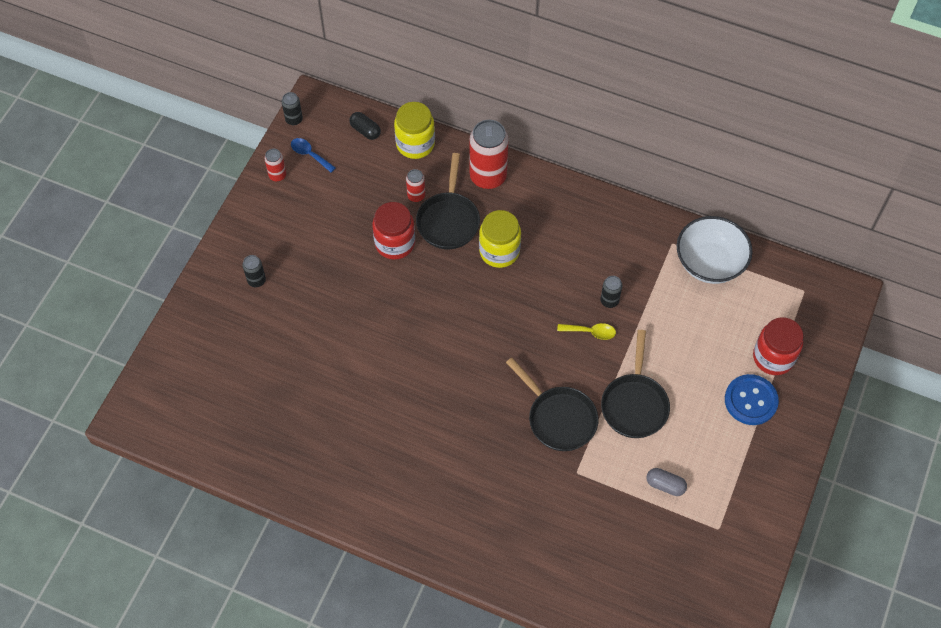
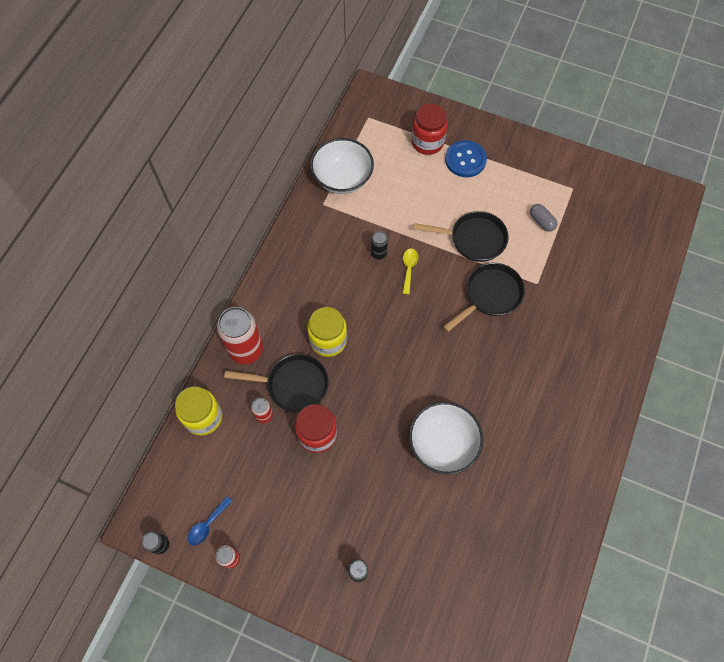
camera: 90 degrees left, 5 degrees up
(365, 130) = (182, 467): black capsule -> none
(380, 360) = (443, 444): none -> white bowl
(665, 485) = (541, 221): grey capsule -> grey capsule turned 60 degrees counterclockwise

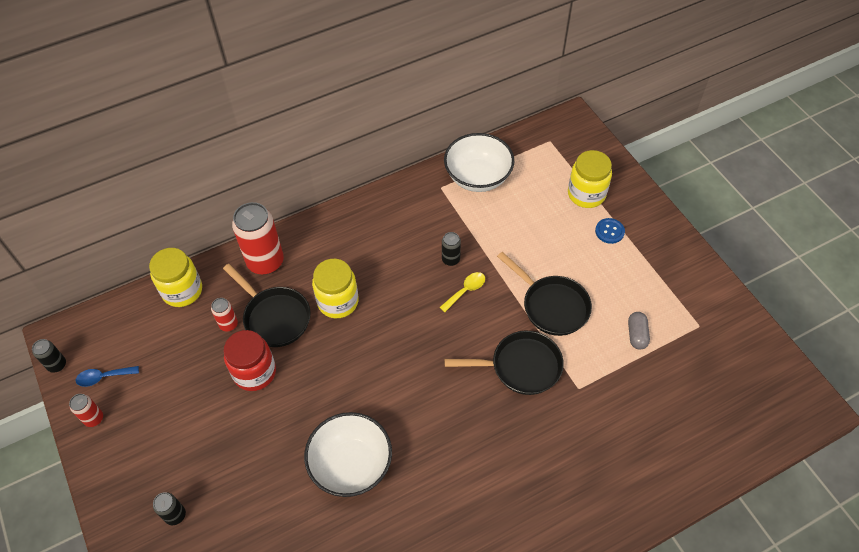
camera: 40 degrees right, 10 degrees down
(427, 142) = (586, 194): red jar -> yellow jar
(465, 160) = (609, 231): blue button -> blue button, size x0.60

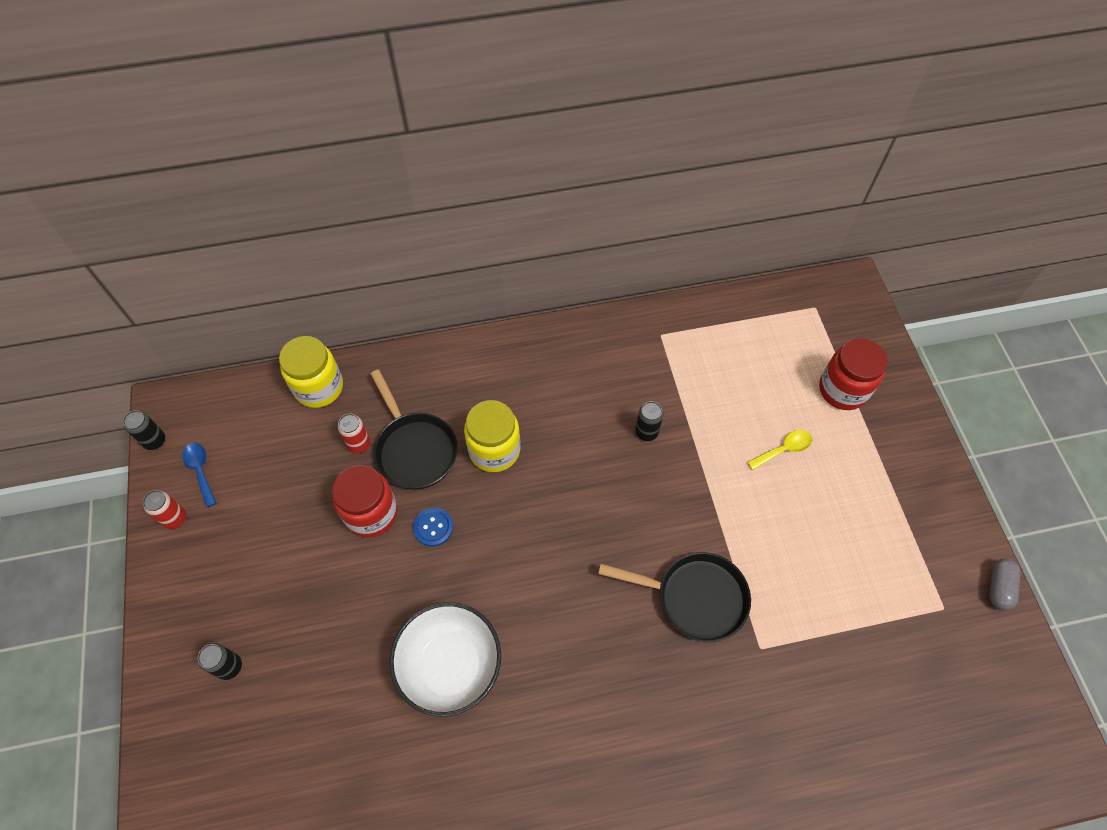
camera: 15 degrees right, 5 degrees up
(103, 377) = (200, 470): blue spoon -> blue spoon turned 60 degrees clockwise
(265, 262) = (424, 376): red can -> none
(466, 290) = (654, 478): yellow spoon -> yellow spoon (784, 449)
(478, 177) = (710, 333): white bowl -> none
(552, 306) = (757, 528): black pan -> none
(586, 194) = (843, 390): yellow jar -> red jar
(609, 231) = (859, 447): blue button -> blue button (433, 527)
(636, 335) = (856, 597): grey capsule -> grey capsule (998, 587)

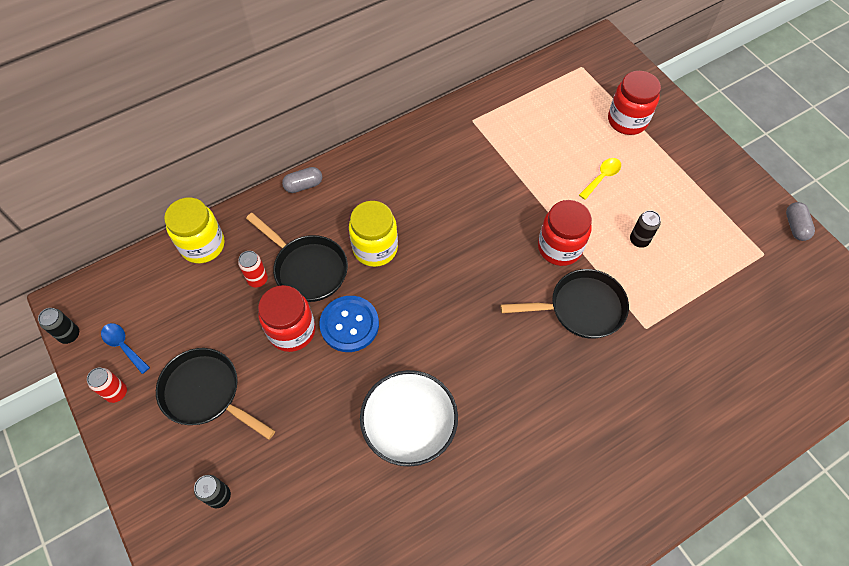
camera: 20 degrees left, 0 degrees up
(259, 550) = (205, 393): none -> black pan
(433, 527) = (349, 324): blue button -> blue button, size x1.68
(447, 354) = (303, 185): none -> grey capsule
(646, 432) = (492, 197): black can -> black can (639, 240)
(699, 517) = (559, 247): none -> red jar

